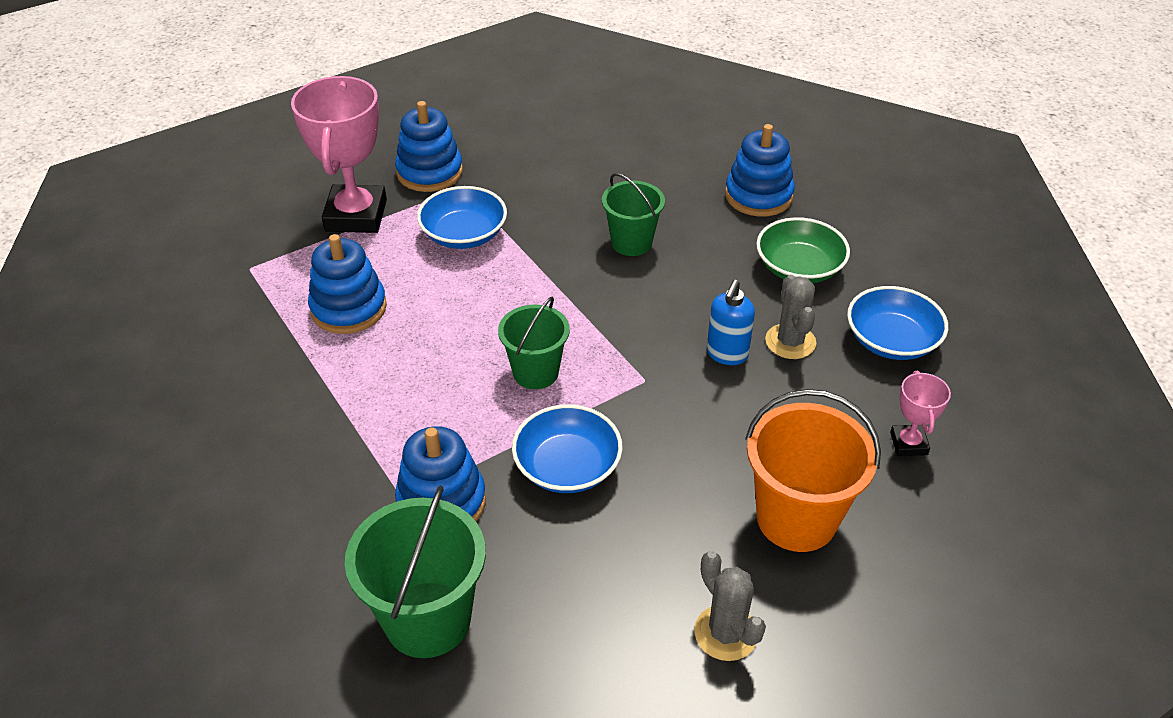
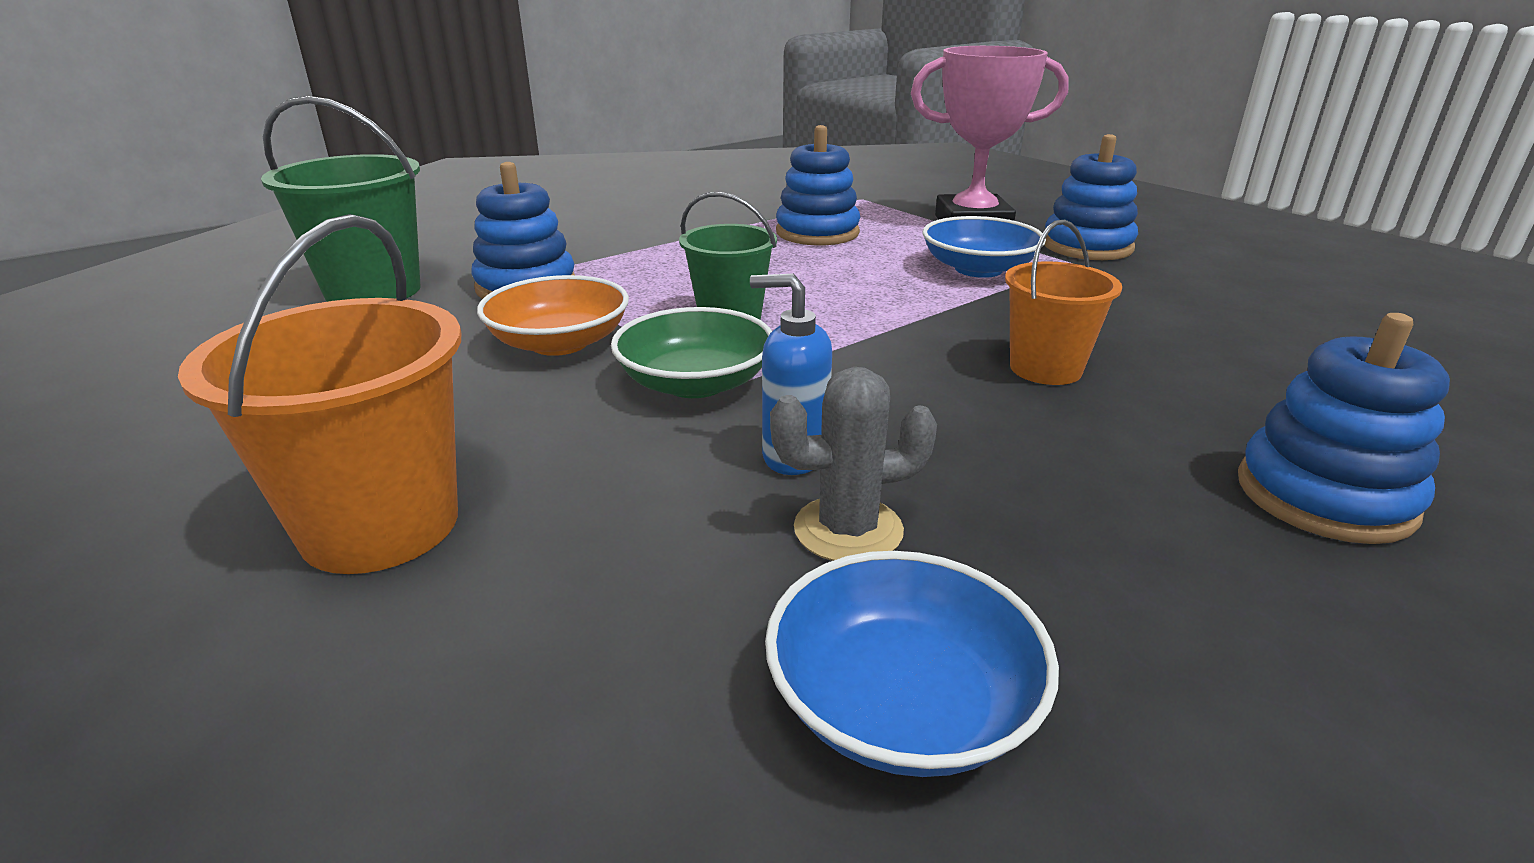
camera: 85 degrees right, 15 degrees down
(567, 466) = (559, 343): blue bowl -> orange bowl
(631, 242) = (1045, 368): green bucket -> orange bucket
(726, 633) = (205, 455): grey cactus -> none
(799, 268) = (1104, 548): green bowl -> green bowl (695, 383)
(908, 443) = (524, 707): pink trophy -> none

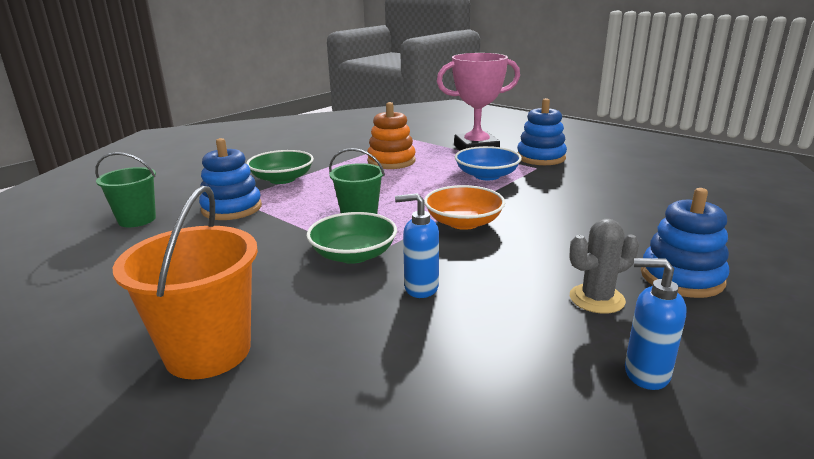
camera: 10 degrees left, 5 degrees down
(373, 291) = (137, 219): green bucket -> green bucket, size x0.64
(559, 343) = (266, 240): orange bowl -> orange bowl (463, 222)
(626, 247) = (282, 179): none -> green bowl
(817, 233) = (391, 161): blue stacking toy -> orange stacking toy
(848, 530) = (461, 322): grey cactus -> grey cactus (597, 299)
(901, 703) = (512, 398): blue bowl -> none
(1045, 368) = (536, 228): orange bucket -> none
(1204, 692) = (645, 373): none -> blue soap dispenser

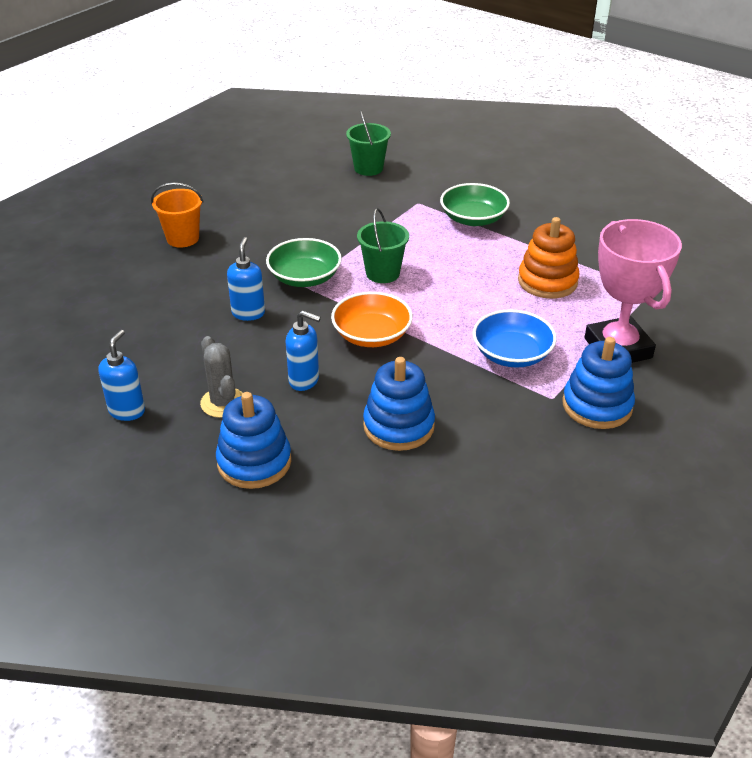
camera: 85 degrees right, 15 degrees up
(208, 351) = (182, 238): orange bucket -> orange bucket, size x0.64
(232, 208) = (395, 205): blue stacking toy -> blue stacking toy (398, 426)
(542, 253) = (304, 380): none -> blue soap dispenser

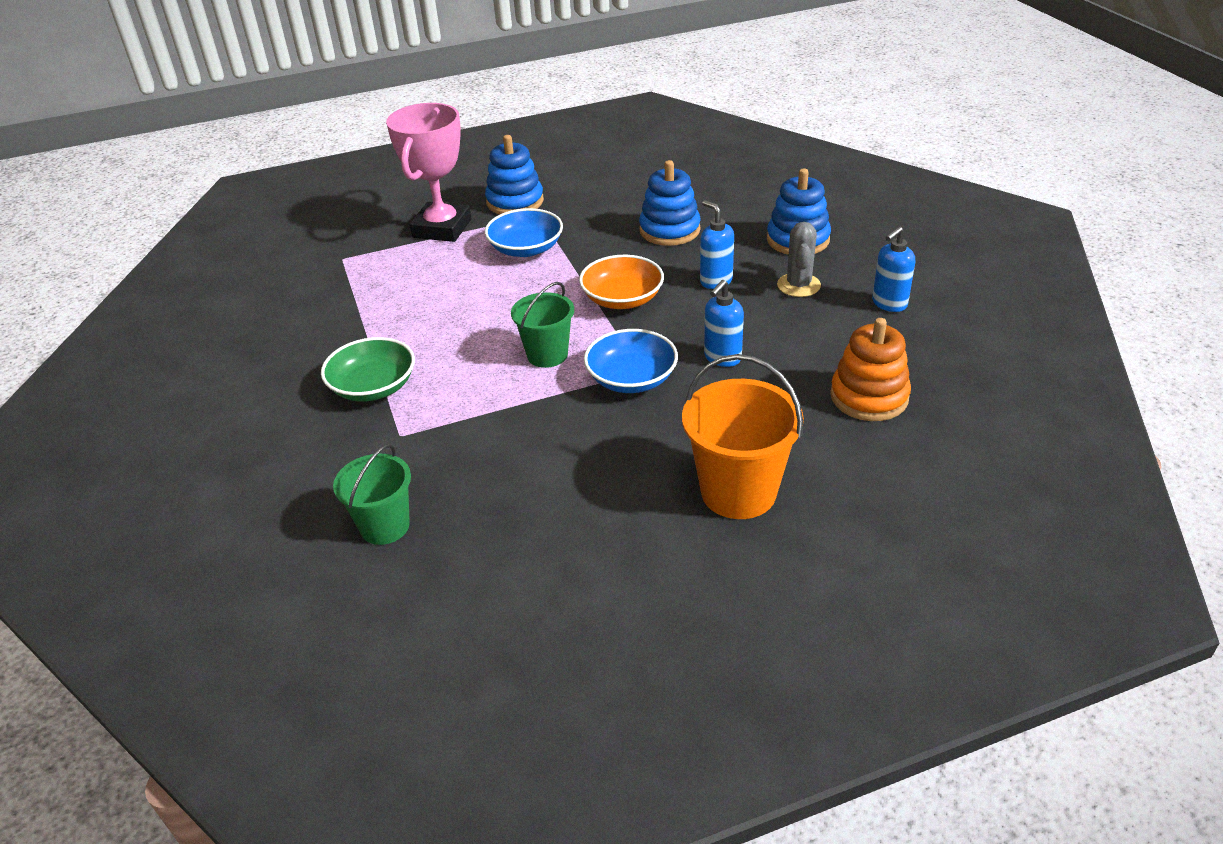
camera: 145 degrees left, 0 degrees up
(182, 238) = (738, 492): orange bucket -> orange bucket, size x1.55
(304, 277) = (631, 379): green bowl -> blue bowl
(547, 281) = (410, 294): orange stacking toy -> orange stacking toy (869, 397)

